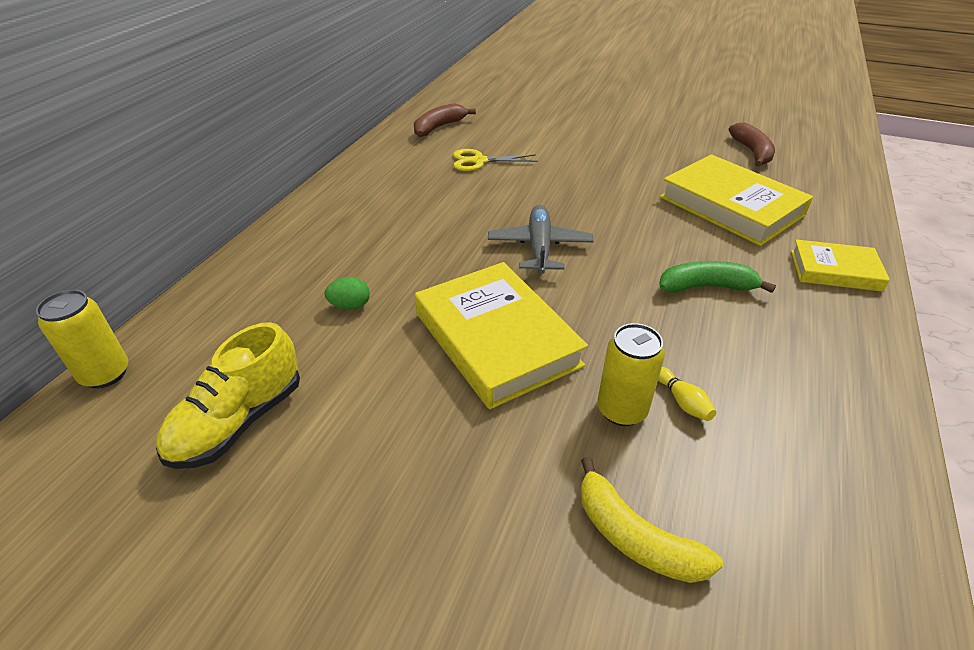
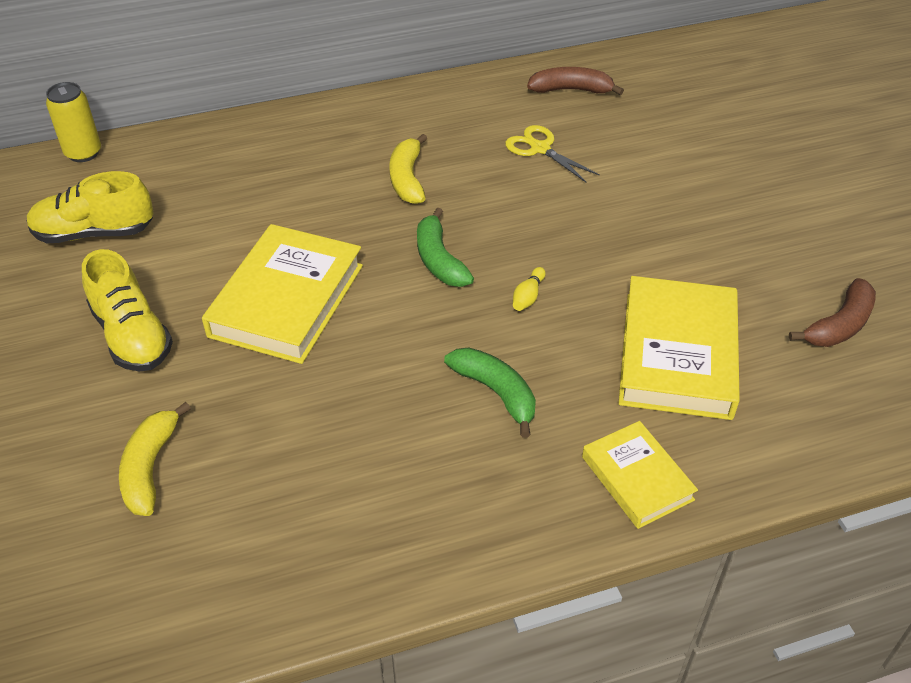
camera: 50 degrees right, 5 degrees up
(350, 306) = (249, 206): green egg -> none
(429, 463) = (132, 336): none -> yellow shoe
(433, 220) = (407, 179): none -> yellow banana
(539, 247) = (439, 260): grey plane -> green banana
(621, 410) = (270, 407): yellow can -> none
(683, 402) = (313, 439): yellow bowling pin -> yellow bowling pin (528, 296)

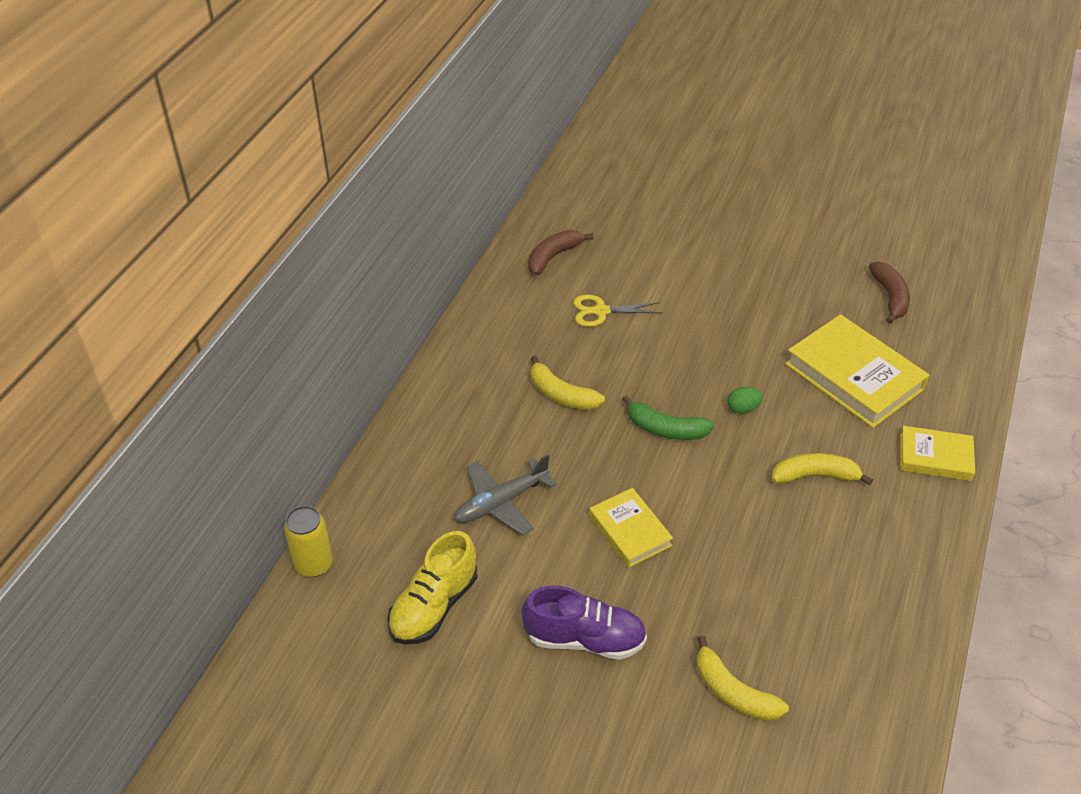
camera: 50 degrees left, 0 degrees up
(132, 336) = (584, 639): yellow shoe -> purple shoe
(243, 210) = (501, 502): none -> grey plane
(287, 300) = (630, 531): yellow book -> yellow book, size x0.58
(496, 393) = (815, 476): green banana -> yellow banana
(528, 296) = (743, 409): yellow bowling pin -> green egg

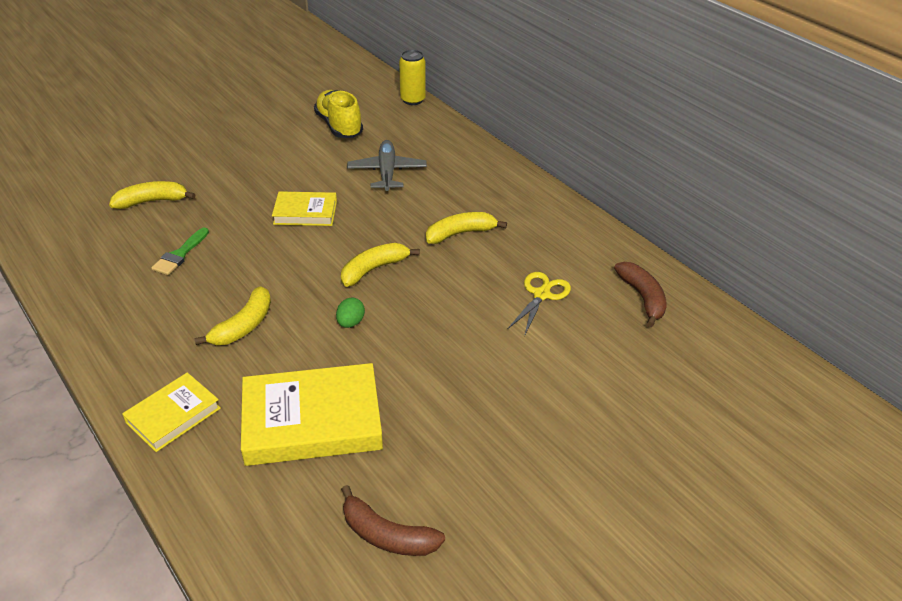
camera: 120 degrees right, 5 degrees down
(584, 639) = (254, 165): purple shoe -> none
(665, 429) = (374, 269): green banana -> yellow banana
(783, 592) = (180, 254): none -> green brush

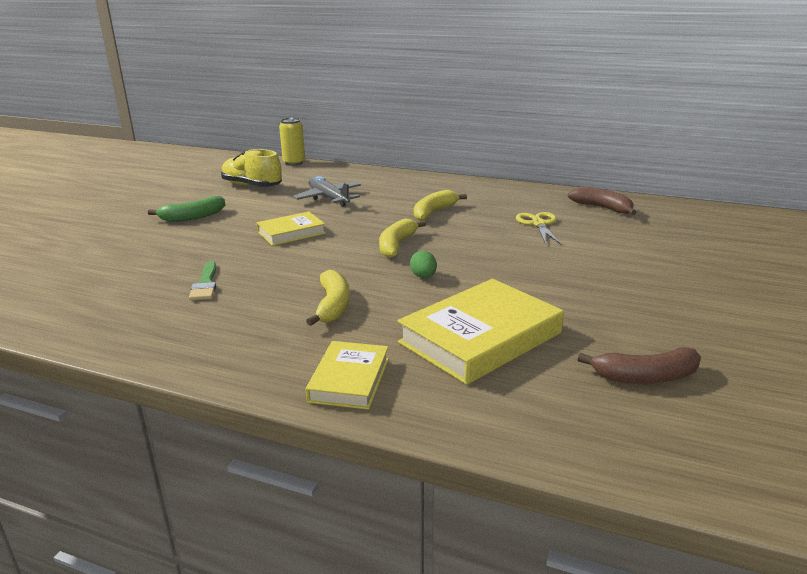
camera: 30 degrees left, 15 degrees down
(152, 201) = (128, 262): yellow banana -> none
(249, 157) = (193, 217): none -> green banana

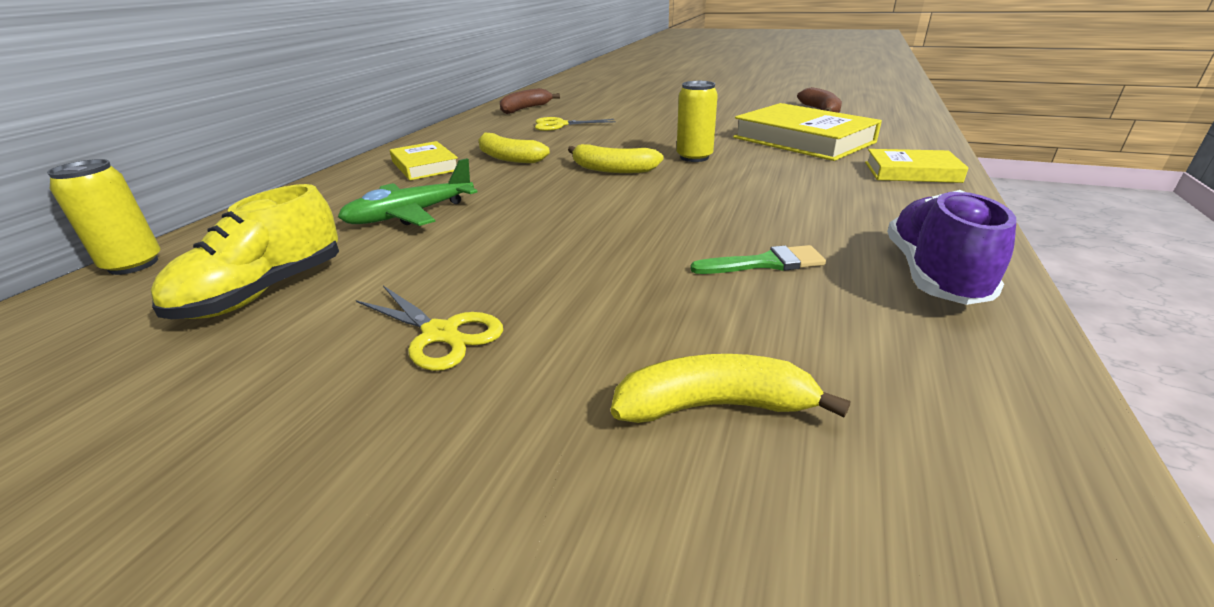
camera: 90 degrees left, 5 degrees up
(152, 333) = (933, 275): none -> purple shoe
(193, 217) = (440, 334): green banana -> yellow scissors
(291, 233) = (560, 226): yellow book -> yellow book (425, 166)
(329, 198) = (410, 214): grey plane -> green plane
(333, 306) = (781, 186): yellow banana -> yellow banana (715, 406)
(423, 276) = (694, 157): green egg -> yellow can

